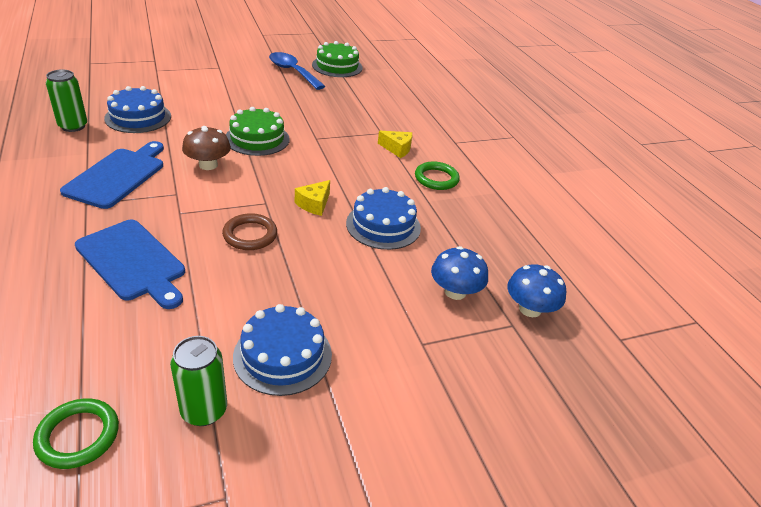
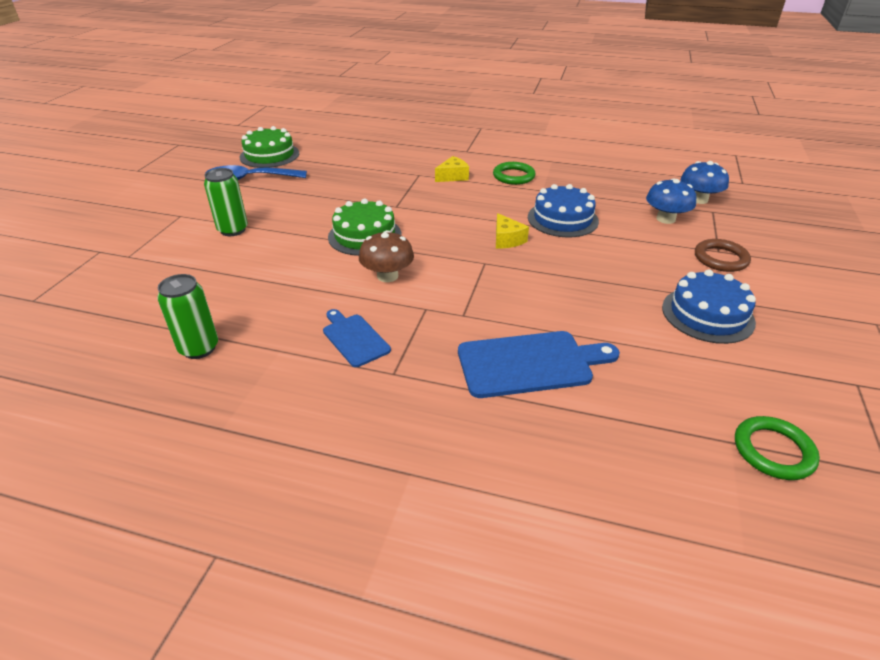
camera: 50 degrees left, 0 degrees up
(117, 176) = (354, 338): blue cutting board -> blue cutting board, size x0.60
(138, 117) = (234, 295): blue cake -> none
(204, 410) = (761, 371): green can -> green can (233, 230)
(250, 235) = (531, 285): brown ring -> brown ring (720, 258)

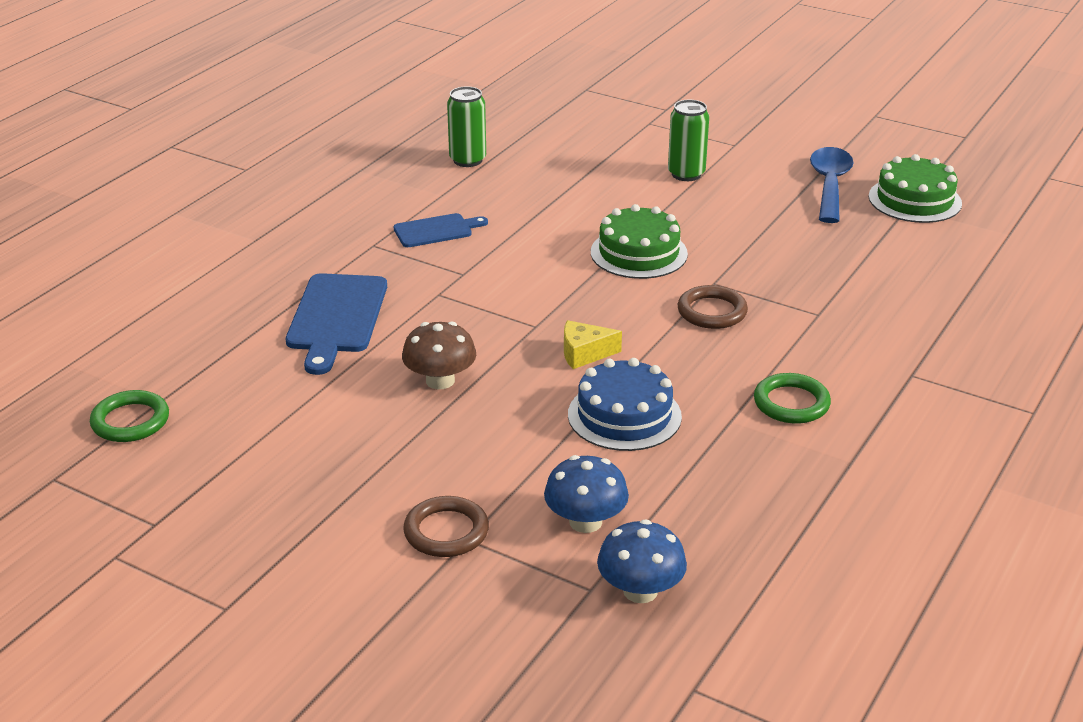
camera: 105 degrees right, 5 degrees down
(387, 276) = (538, 258): brown mushroom -> brown mushroom (440, 380)
(432, 204) = (712, 312): none -> brown ring
(453, 176) = (803, 343): yellow cheese -> none
(707, 314) = (335, 464): blue cake -> none

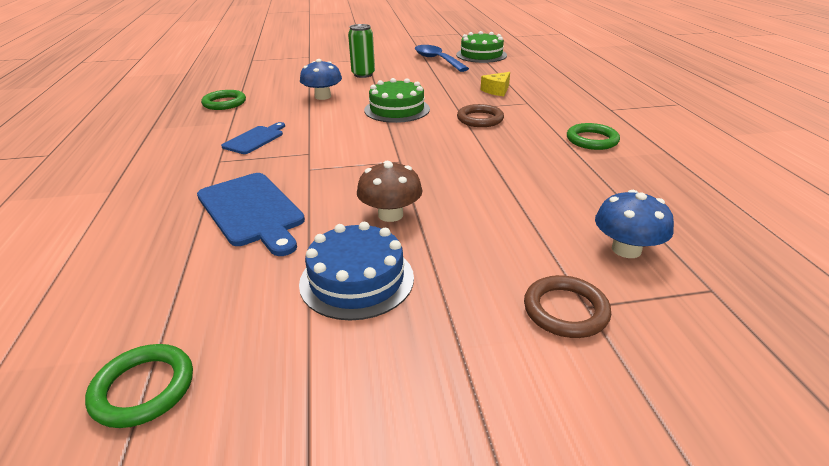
camera: 40 degrees left, 0 degrees up
(467, 160) = (224, 103): green can -> green ring
(584, 354) = (452, 162): yellow cheese -> yellow cheese (497, 90)
(624, 415) = (531, 181): blue cake -> blue cake (357, 280)
(640, 591) = (733, 272): blue mushroom -> blue mushroom (323, 96)

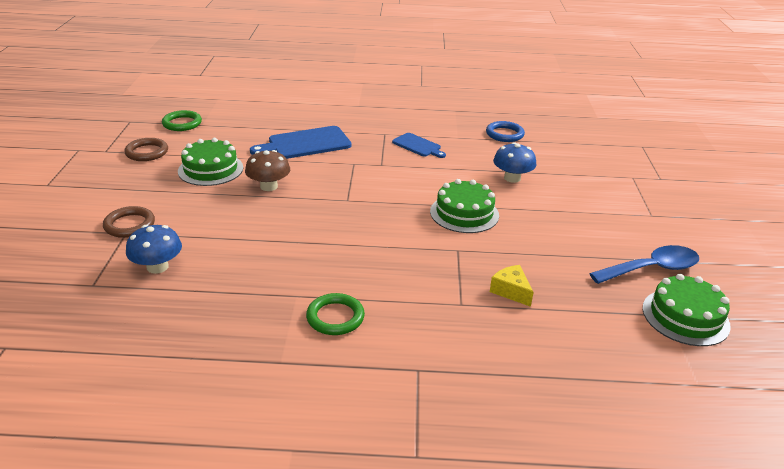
camera: 100 degrees right, 0 degrees up
(224, 103) = (504, 134): green ring -> blue ring
(357, 280) = (210, 169): blue cake -> green cake
(363, 74) = (585, 206): green can -> none
(480, 119) = (421, 257): brown ring -> brown ring (147, 152)

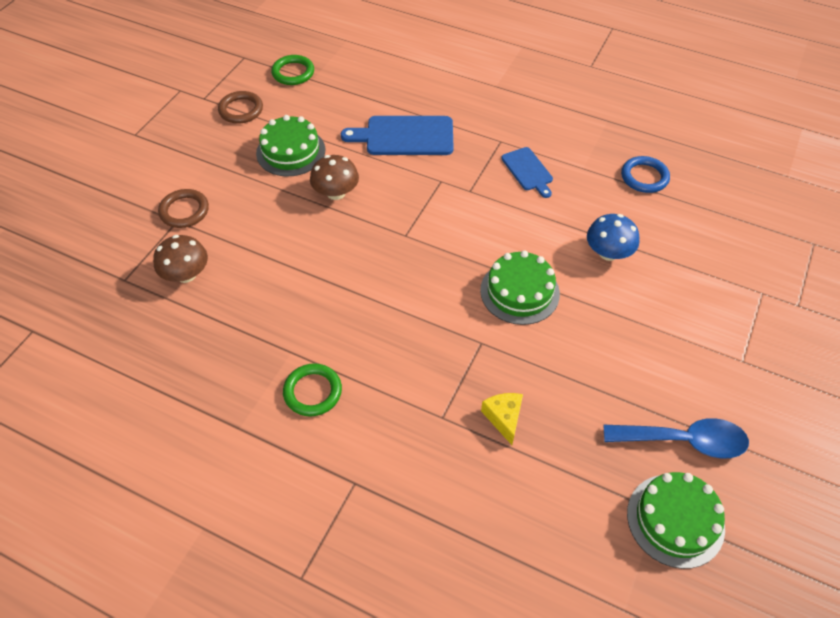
camera: 25 degrees right, 20 degrees up
(157, 267) = (186, 274): blue mushroom -> brown mushroom

